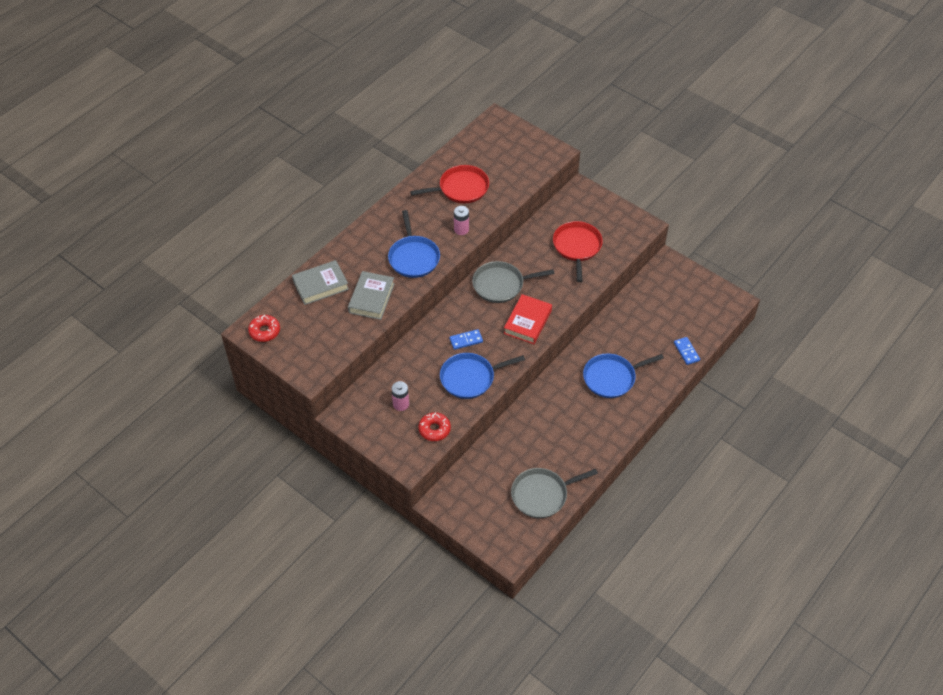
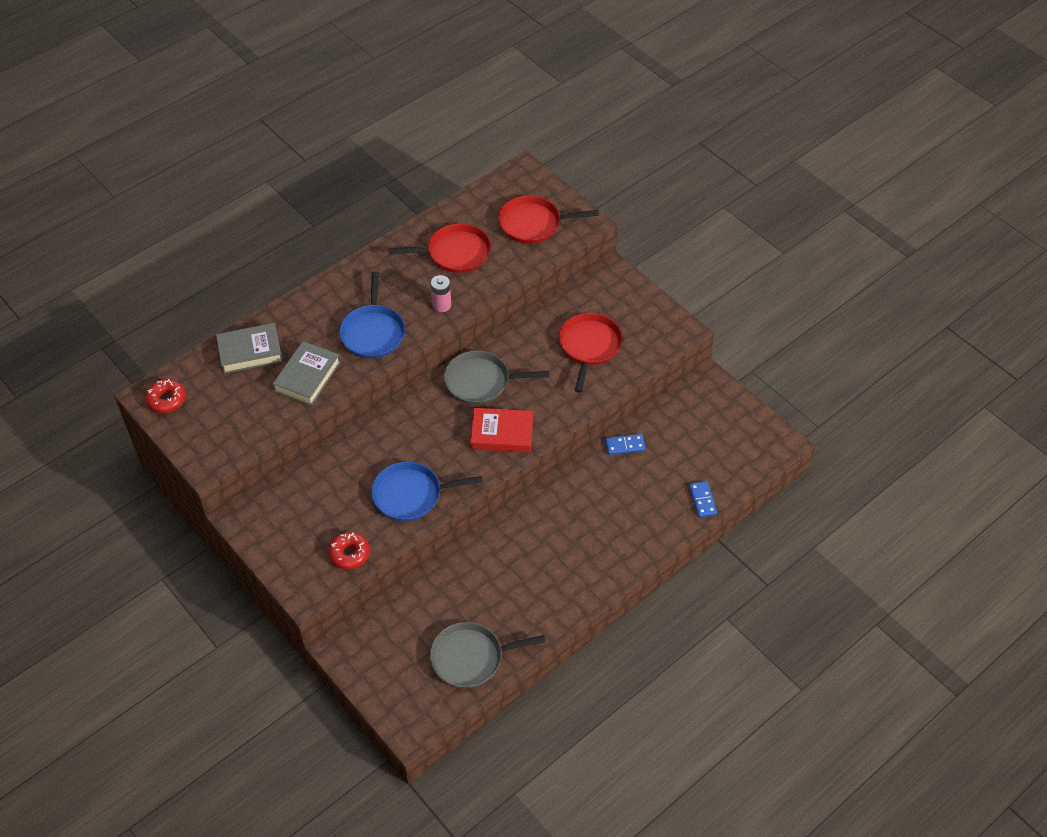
camera: 10 degrees right, 0 degrees up
(401, 404) = (316, 515): pink battery -> none
(466, 340) = (418, 446): blue domino -> blue domino (625, 445)
(515, 158) = (533, 224): none -> red pan
(527, 322) = (502, 433): red book -> red book turned 60 degrees clockwise
(612, 378) = (598, 520): blue pan -> none

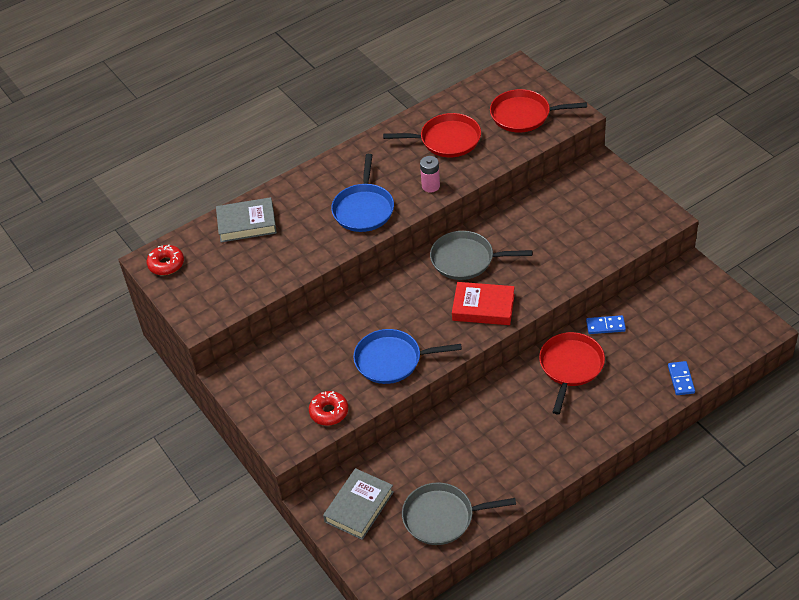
camera: 10 degrees right, 5 degrees down
(307, 377) = (299, 247): grey book -> grey book (359, 507)
(589, 346) = (573, 230): red pan -> red pan (570, 367)

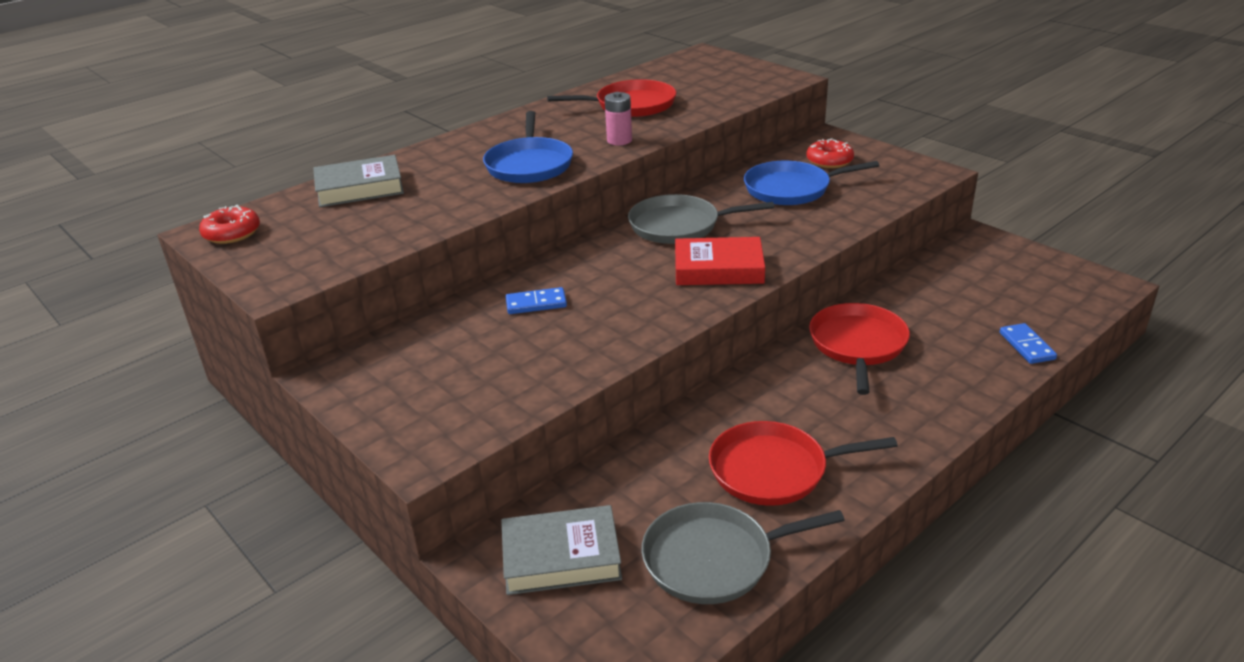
camera: 10 degrees left, 15 degrees down
(329, 412) = (497, 405): red donut -> red donut (829, 161)
(359, 507) = (561, 557): grey book -> grey book turned 60 degrees clockwise
(392, 360) = (593, 335): blue pan -> blue pan (791, 189)
(523, 115) = (724, 82): red pan -> red pan (774, 470)
(605, 326) = (889, 299): blue domino -> blue domino (536, 303)

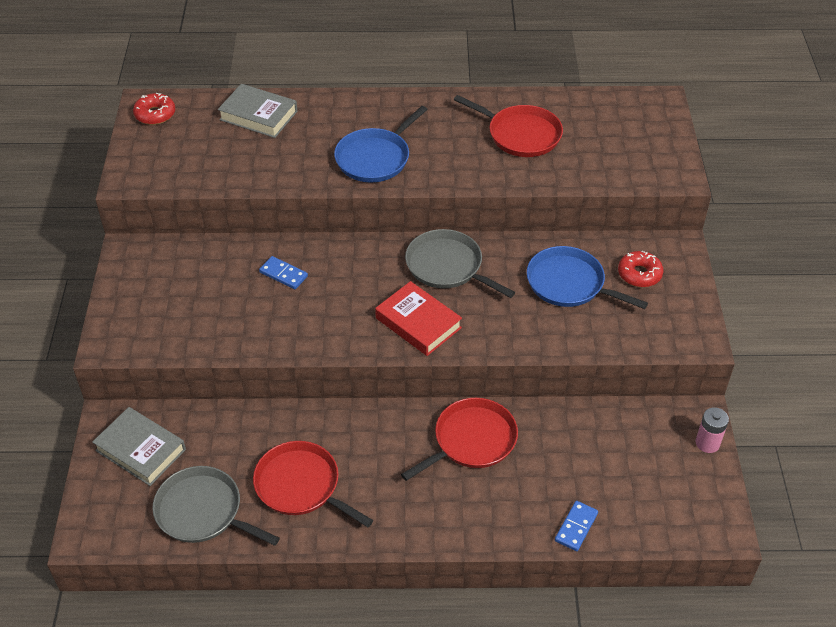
camera: 40 degrees right, 15 degrees up
(619, 140) = (460, 170): pink battery -> pink battery (707, 443)

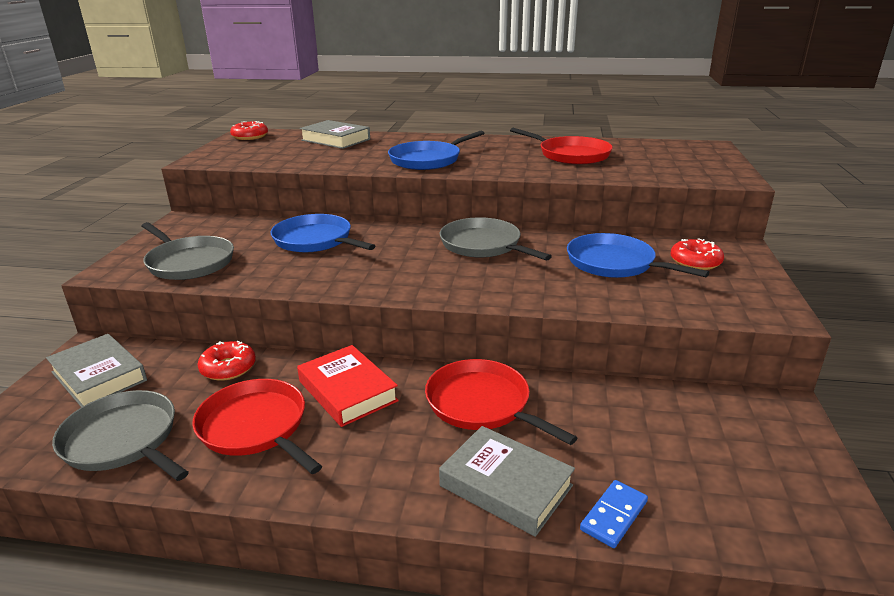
camera: 10 degrees right, 20 degrees down
(176, 322) = (189, 262): none -> grey pan
(249, 427) = (228, 368): none -> red donut
(283, 274) = (315, 240): blue domino -> blue pan
(418, 323) = (439, 279): red book -> red book (347, 391)
(471, 440) = (482, 404): red pan -> red pan turned 105 degrees counterclockwise
(501, 513) = (506, 486): none -> grey book
(707, 443) = (801, 437): pink battery -> none

